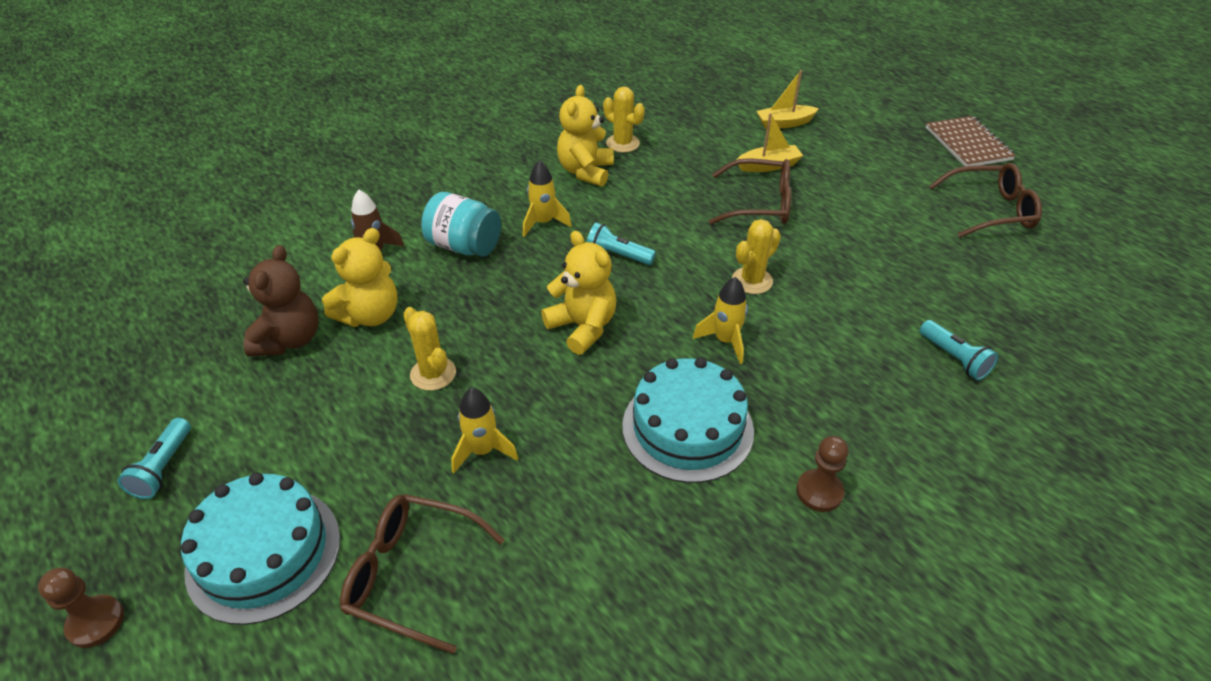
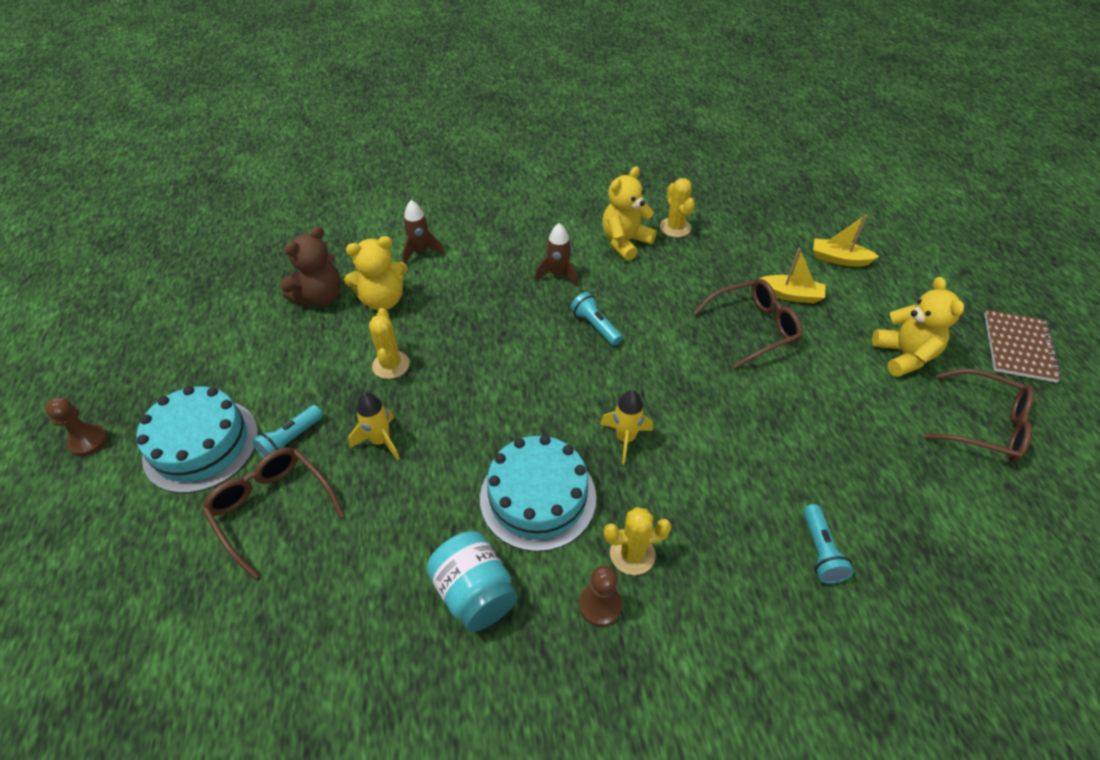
camera: 30 degrees right, 5 degrees up
(163, 468) = (188, 356): turquoise flashlight -> turquoise flashlight (291, 440)
(464, 246) = (485, 271): turquoise jar -> turquoise jar (475, 593)
(543, 223) = (558, 275): yellow rocket -> brown rocket
(583, 327) = (522, 376): yellow teddy bear -> yellow teddy bear (904, 356)
(752, 281) = (690, 395): yellow cactus -> yellow cactus (632, 554)
(760, 204) = (753, 328): brown glasses -> brown glasses turned 60 degrees counterclockwise

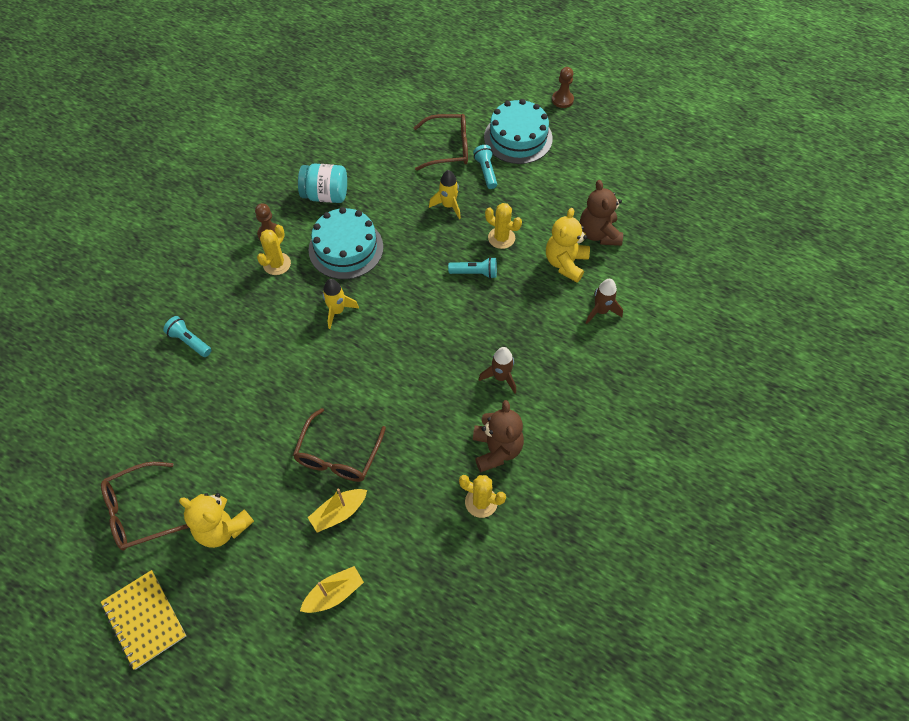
camera: 130 degrees right, 10 degrees up
(595, 326) = (432, 362): turquoise flashlight -> turquoise flashlight (475, 273)
(625, 242) = (496, 449): yellow teddy bear -> brown teddy bear
(1018, 347) = (144, 619): brown notebook -> yellow notebook

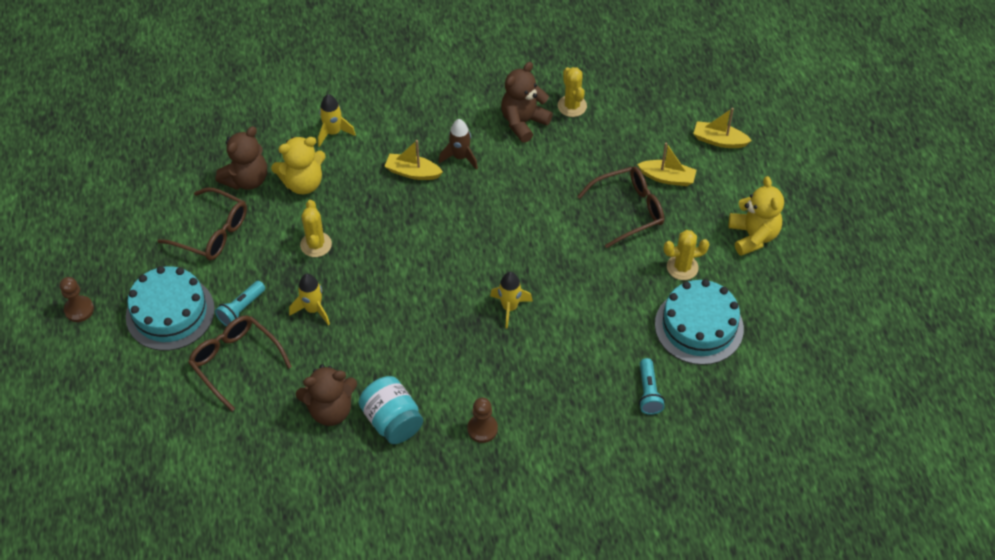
camera: 130 degrees left, 5 degrees down
(139, 511) = (802, 296): brown glasses -> brown glasses (212, 232)
(144, 619) = (853, 228): yellow notebook -> none
(277, 264) = (508, 394): yellow cactus -> yellow cactus (682, 267)
(346, 248) = (439, 353): turquoise cake -> turquoise cake (699, 326)
(366, 172) = (330, 410): none -> brown teddy bear
(475, 273) = (374, 238): turquoise flashlight -> none
(514, 335) = (413, 172): none -> yellow boat
(601, 311) = (333, 132): brown rocket -> yellow rocket

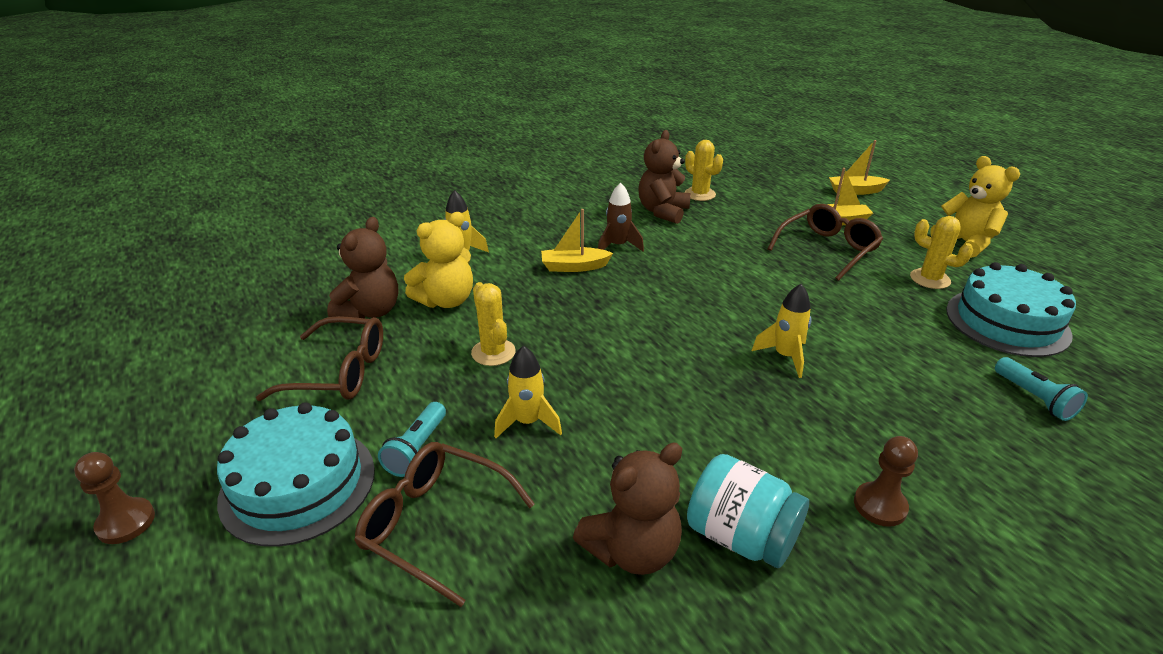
camera: 20 degrees left, 20 degrees down
(682, 267) = (930, 279): yellow cactus -> yellow cactus turned 75 degrees clockwise

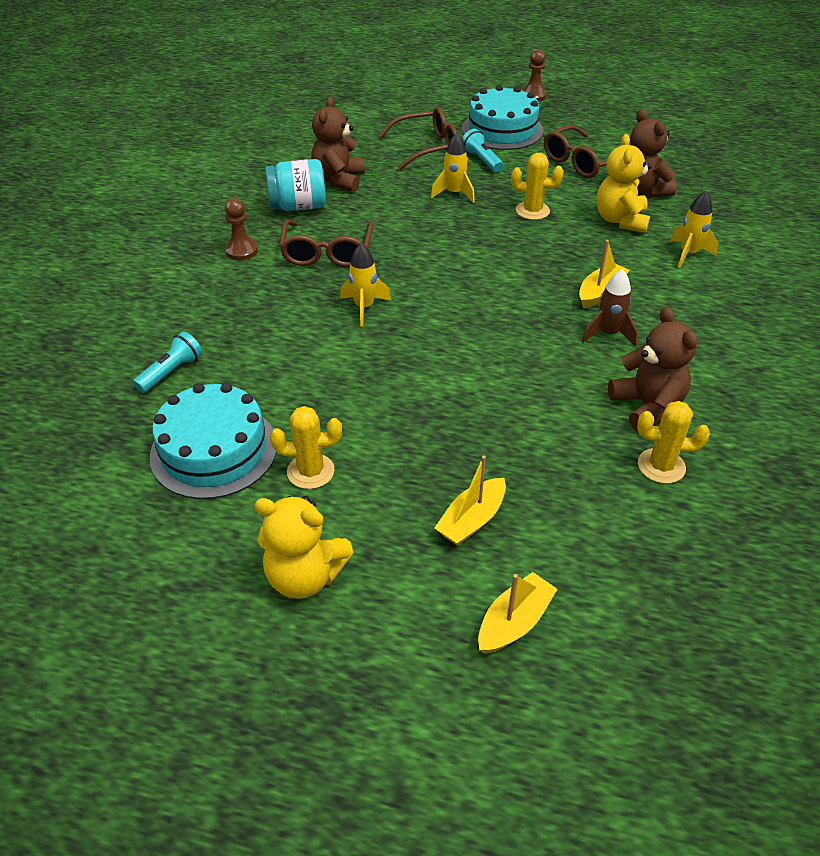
camera: 135 degrees right, 10 degrees up
(827, 249) = (438, 455): brown glasses -> brown glasses (327, 253)
(1034, 398) = (171, 372): turquoise flashlight -> turquoise flashlight turned 105 degrees clockwise

